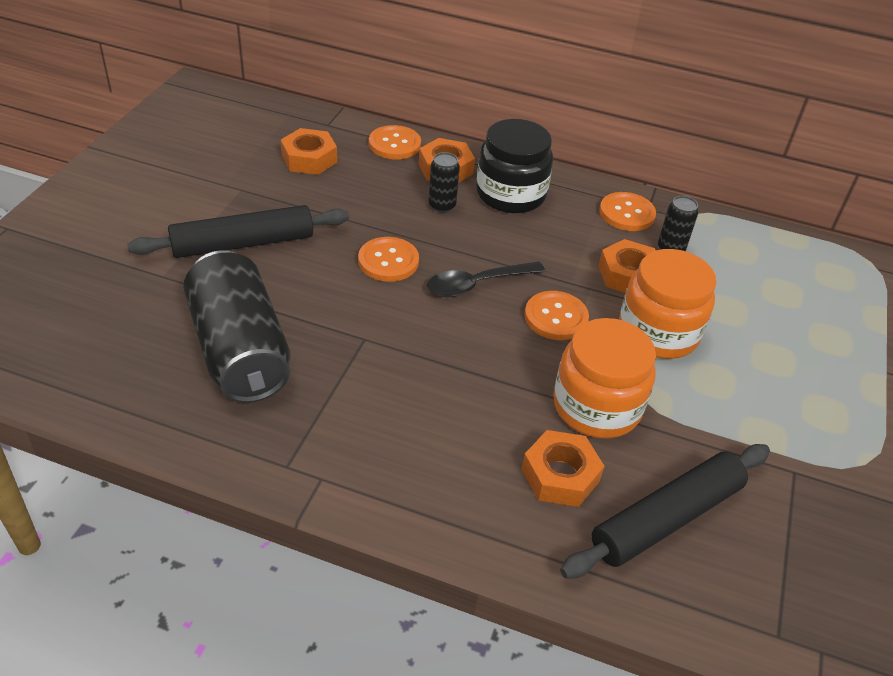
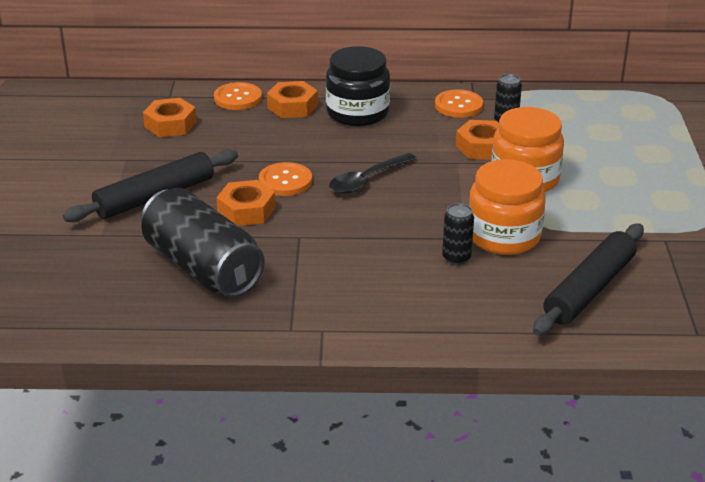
camera: 15 degrees left, 10 degrees down
(442, 206) = (305, 133): black can -> black can (456, 258)
(556, 317) = (441, 187): orange button -> none
(560, 475) = (500, 283): orange nut -> orange nut (246, 210)

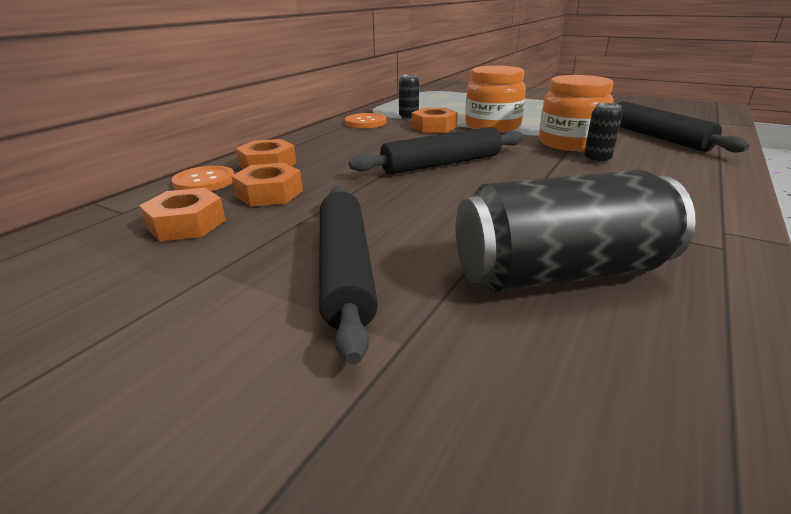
camera: 60 degrees left, 5 degrees down
(246, 210) = (442, 221): orange nut -> orange nut (269, 193)
(285, 181) = (403, 192): orange button -> none
(357, 113) = (323, 147): black jar -> none
(367, 180) = (441, 164): black spoon -> black rolling pin

